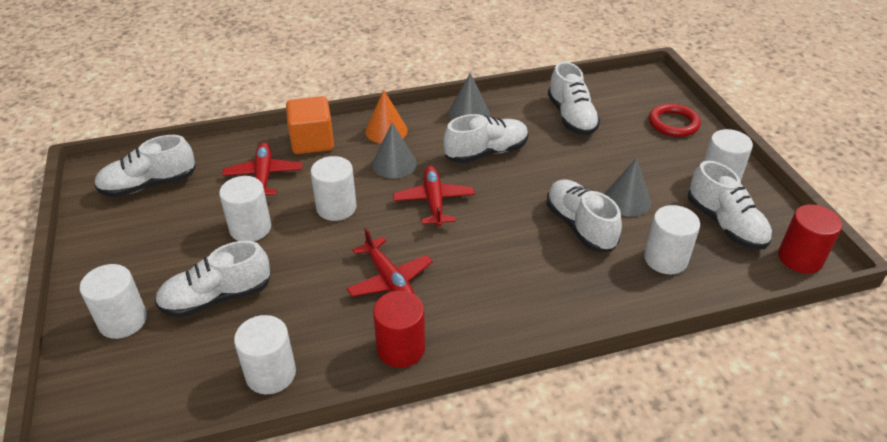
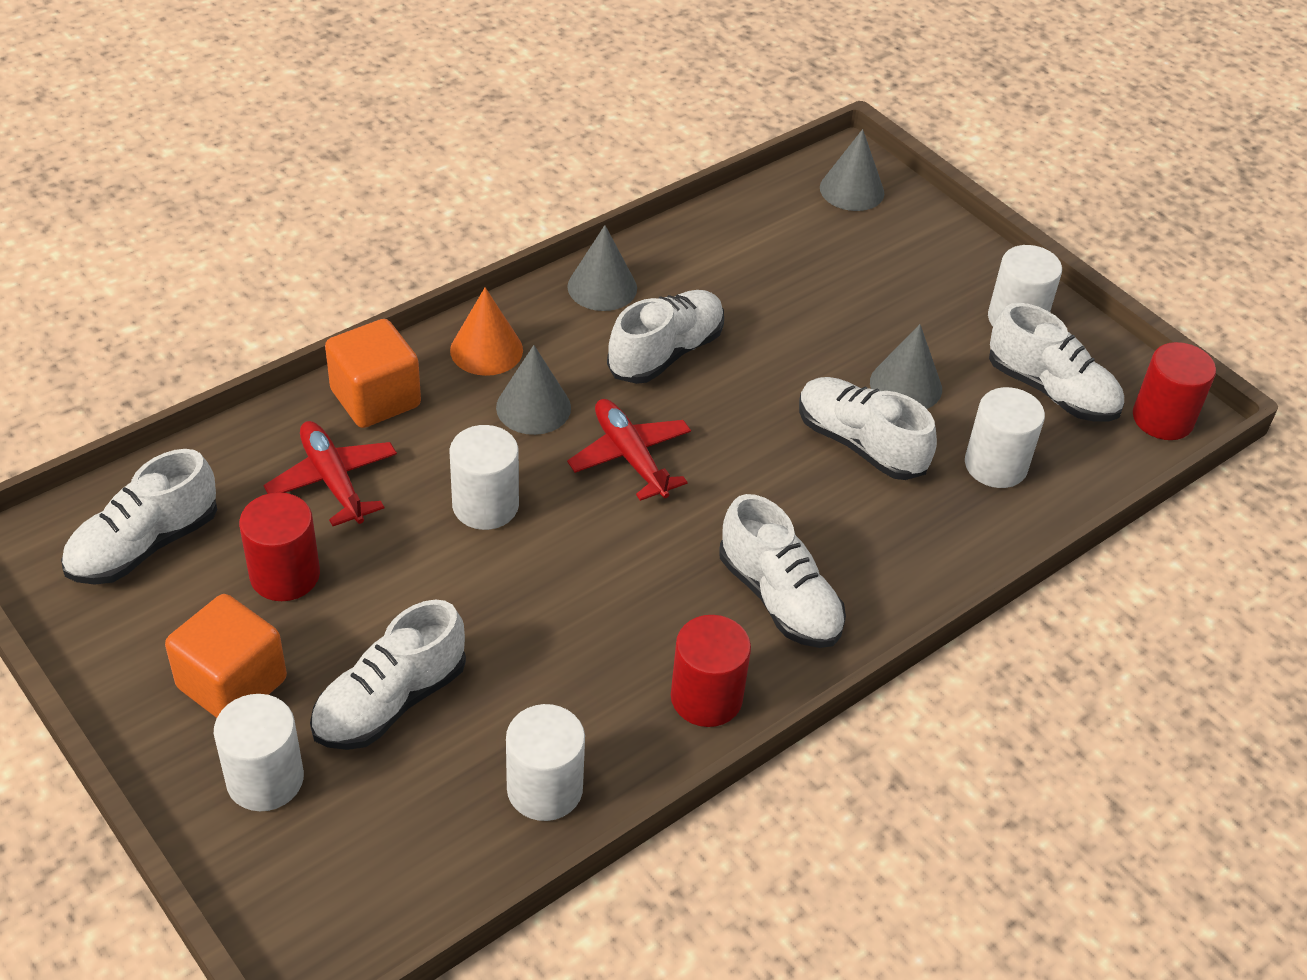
camera: 25 degrees left, 5 degrees up
(142, 265) = (232, 683): none -> orange cube
(207, 217) = (285, 575): none -> red cylinder
(250, 228) = (369, 576): white cylinder -> none
(390, 280) = (634, 601): red plane -> none
(571, 117) = (764, 260): white shoe -> white shoe (779, 598)
(644, 92) = (852, 190): none -> grey cone
(673, 123) = (916, 238): red ring -> none

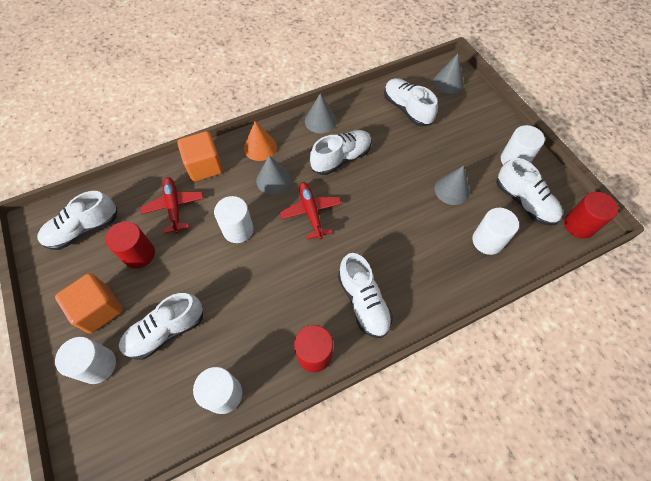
camera: 15 degrees right, 15 degrees up
(860, 444) = (422, 220): white shoe -> white shoe (407, 109)

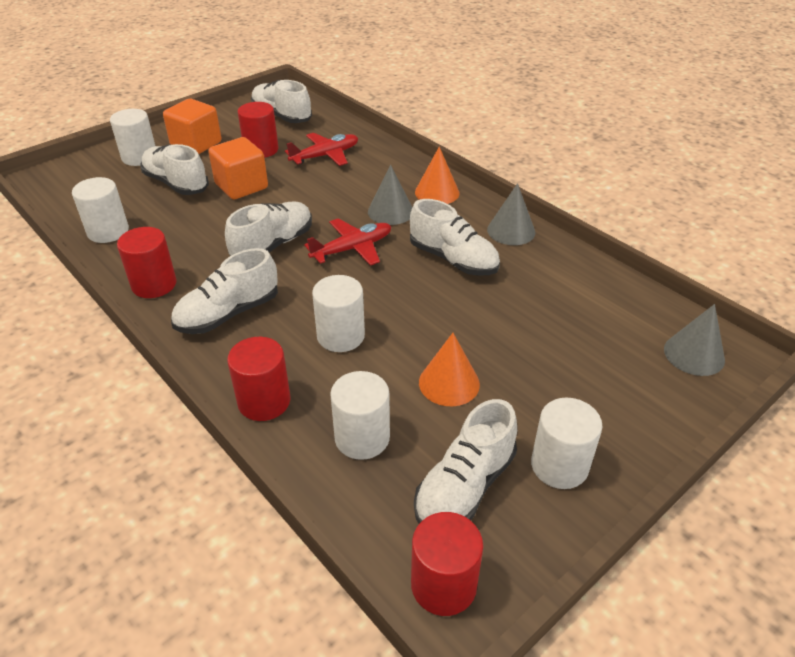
camera: 75 degrees right, 20 degrees down
(204, 166) = (388, 162): orange cube -> orange cube (241, 186)
(238, 230) = (309, 201): white cylinder -> white cylinder (340, 336)
(407, 109) = (591, 311): white shoe -> white shoe (273, 245)
(452, 190) = (449, 383): grey cone -> orange cone
(452, 288) = (264, 401): none -> red cylinder

